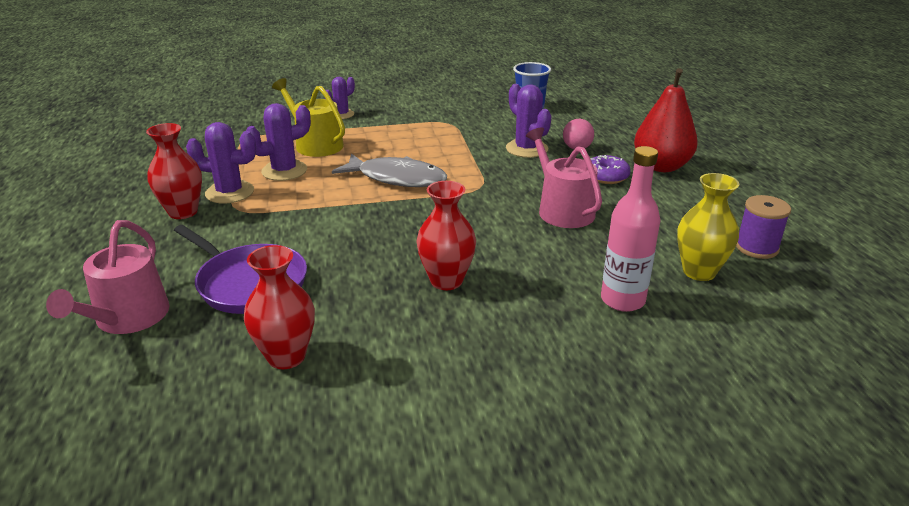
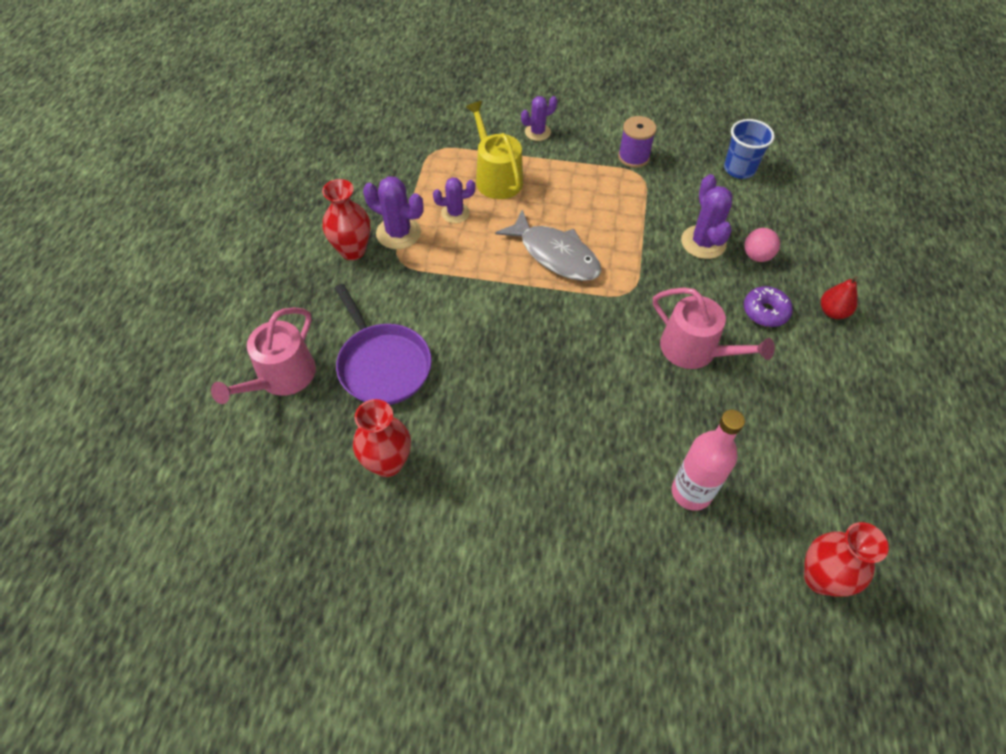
camera: 20 degrees right, 25 degrees up
(284, 171) = (455, 213): purple cactus -> purple cactus, size x0.65
(446, 281) = (546, 415): red vase -> red vase (820, 578)
(562, 210) = (695, 350): pink watering can -> pink watering can turned 135 degrees clockwise
(661, 166) = (832, 312): red pear -> red pear, size x0.52
(699, 272) = (783, 479): yellow vase -> none
(756, 248) = (862, 466): purple spool -> purple spool (633, 157)

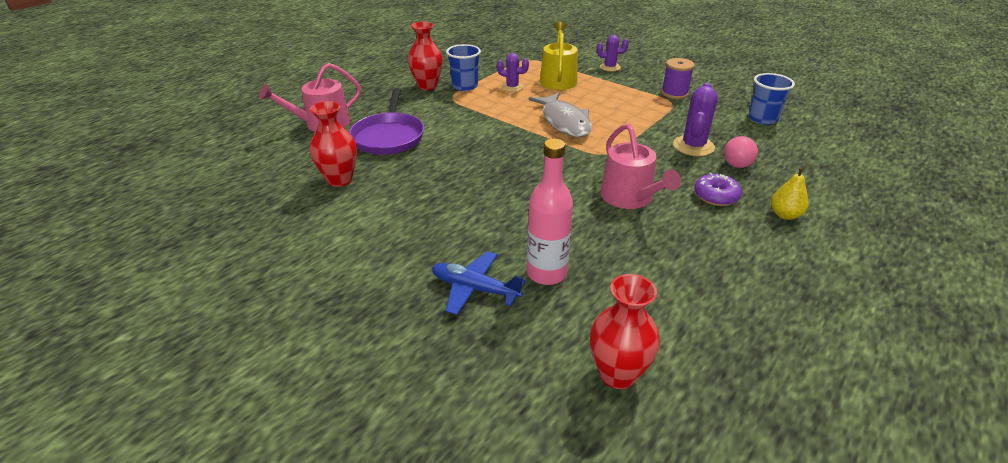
camera: 30 degrees right, 20 degrees down
(398, 233) = (465, 86): purple cactus -> blue cup
(644, 546) = (474, 289): none -> blue plane
(832, 312) = (784, 215): red pear -> yellow pear

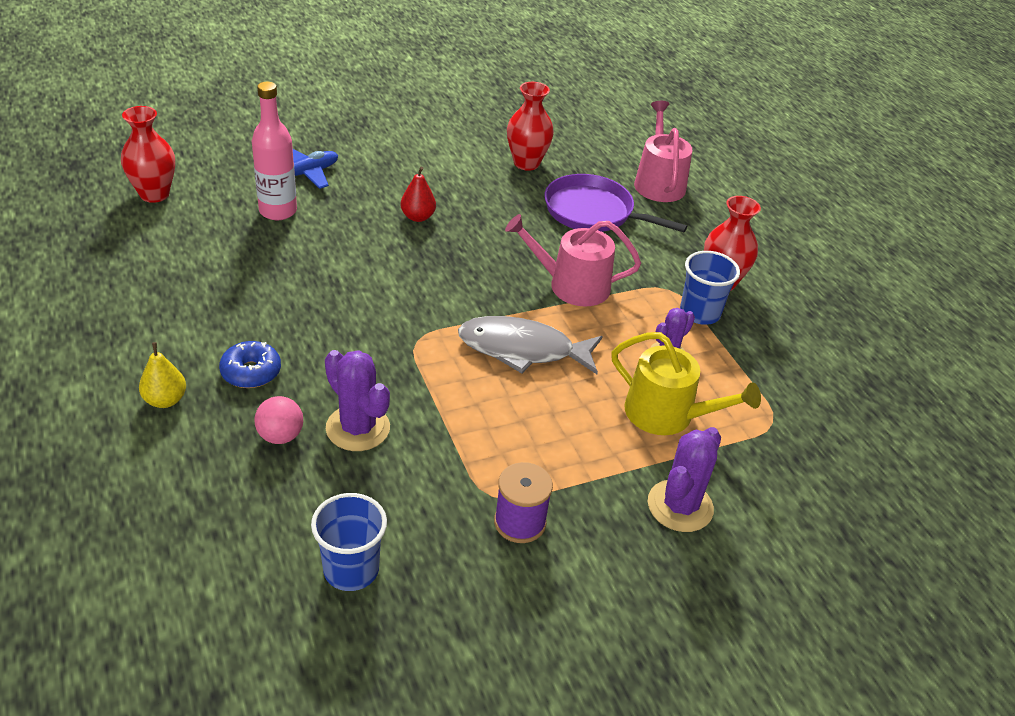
camera: 115 degrees right, 5 degrees up
(473, 200) = (418, 217): none -> red pear
(610, 67) = (680, 506): purple cactus -> purple cactus, size x1.54
(630, 198) = (318, 309): pink watering can -> pink watering can (571, 285)
(716, 196) = (251, 372): purple donut -> blue donut

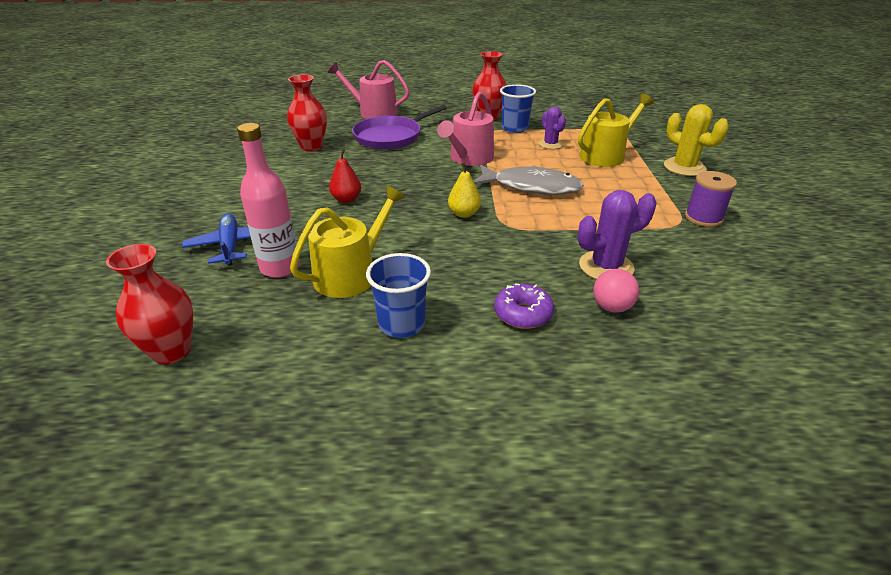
camera: 65 degrees left, 5 degrees down
(165, 400) = (551, 375): yellow pear -> yellow pear (464, 214)
(251, 372) = (523, 314): blue donut -> purple donut
(282, 253) = (351, 274): none -> yellow watering can
(351, 569) = (761, 292): blue cup -> blue cup (401, 324)
(522, 349) = (531, 187): grey fish -> grey fish turned 105 degrees counterclockwise
(680, 506) = (684, 167): purple cactus -> yellow cactus

